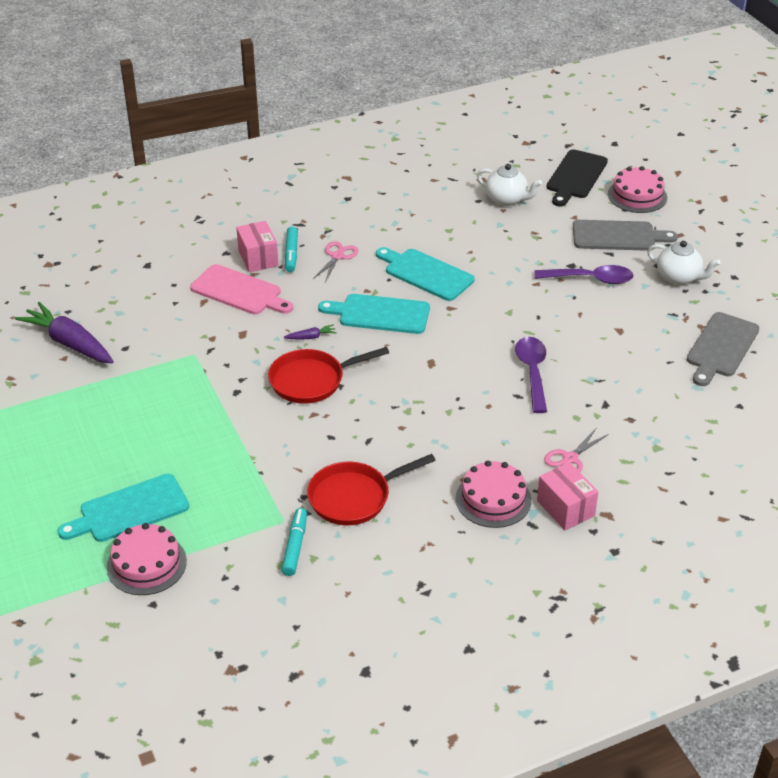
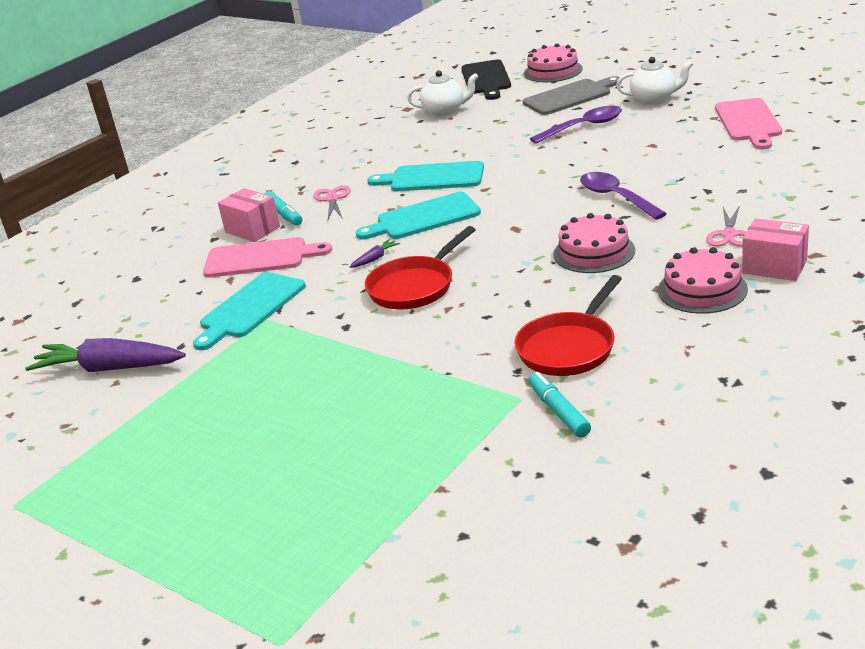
camera: 25 degrees left, 10 degrees down
(129, 510) = (337, 469): turquoise cutting board -> turquoise cutting board (250, 308)
(146, 564) = (413, 504): pink cake -> pink cake (594, 252)
(721, 347) = (749, 122): grey cutting board -> pink cutting board

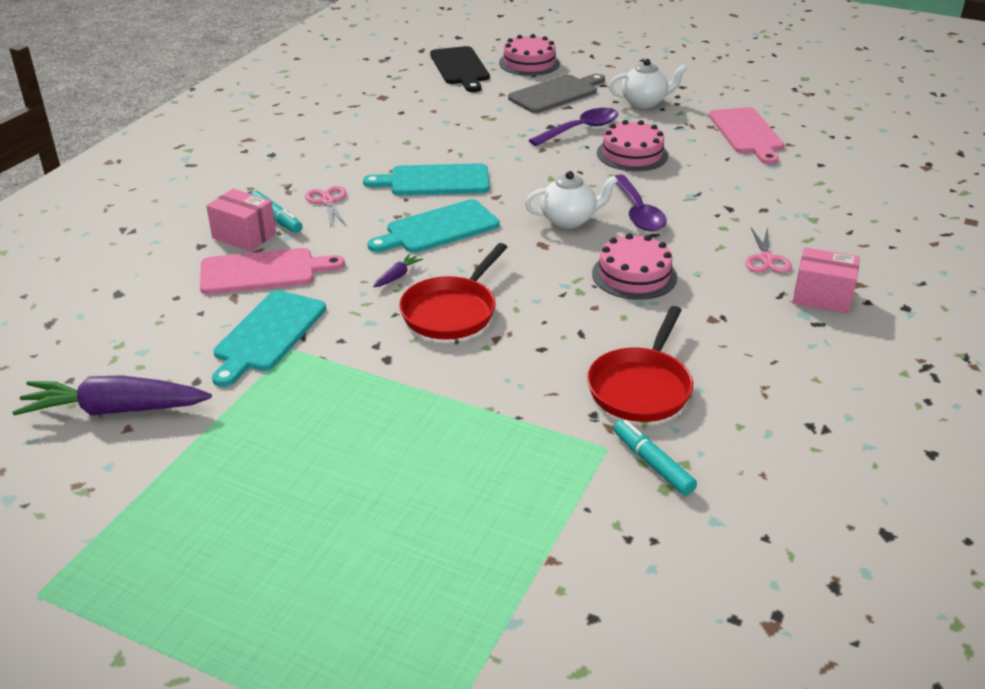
camera: 15 degrees left, 5 degrees up
(445, 111) = (426, 102): white teapot -> white teapot (569, 220)
(616, 197) = (638, 212): purple spoon -> purple spoon turned 150 degrees counterclockwise
(702, 289) = (758, 321): pink cake -> pink cake (632, 154)

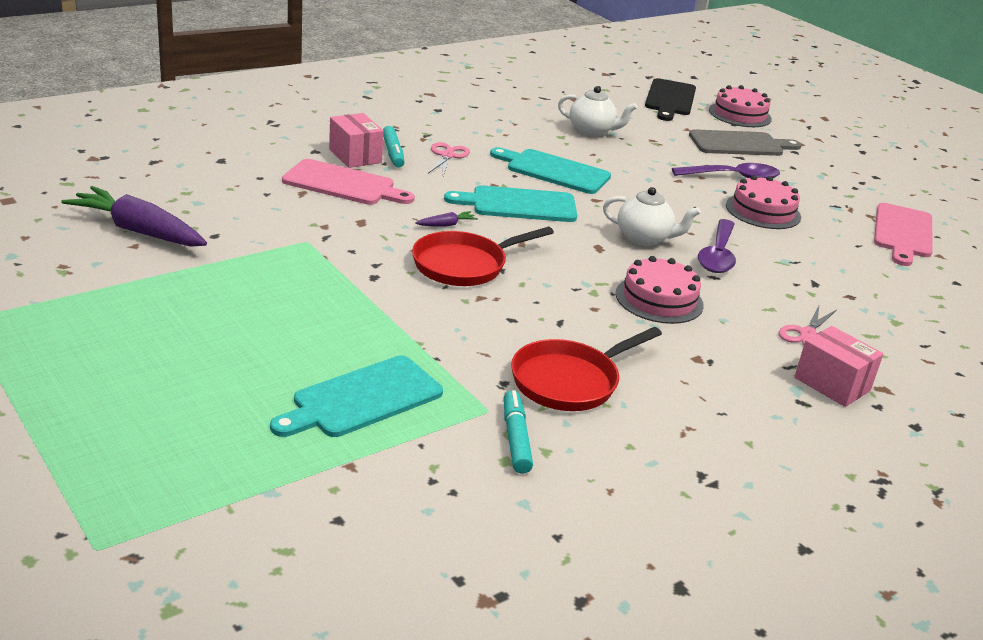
camera: 25 degrees right, 5 degrees down
(268, 334) = (300, 226): turquoise cutting board -> turquoise cutting board (362, 399)
(644, 102) = (822, 177): white teapot -> white teapot (592, 131)

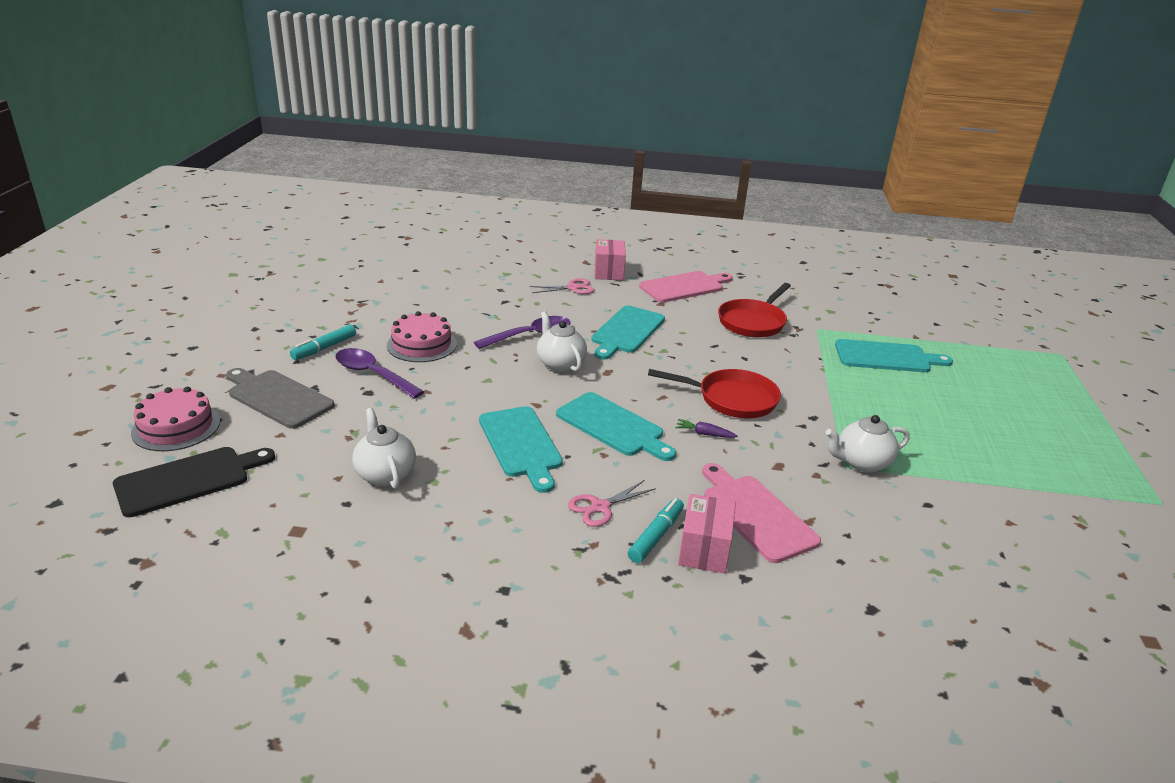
camera: 135 degrees left, 0 degrees up
(138, 231) = (1002, 538): purple carrot -> none
(294, 249) = (861, 463): none -> white teapot
(515, 439) = (816, 315): turquoise marker -> turquoise marker (324, 348)
(569, 381) = (753, 322): red pan -> red pan turned 120 degrees clockwise
(659, 299) = (626, 331): pink cake -> turquoise cutting board
(903, 233) = (363, 297): pink cutting board -> pink cutting board (684, 287)

